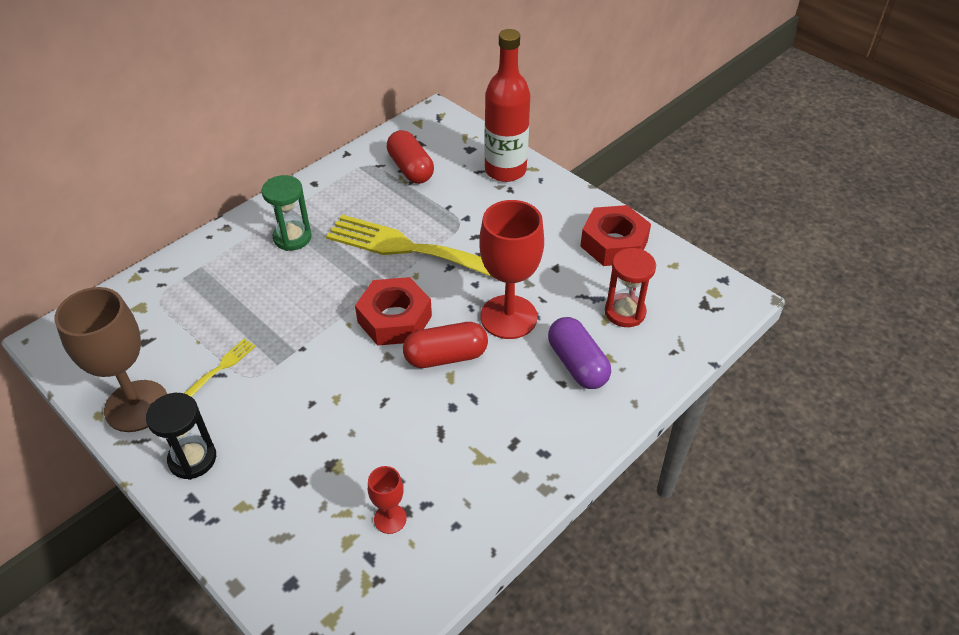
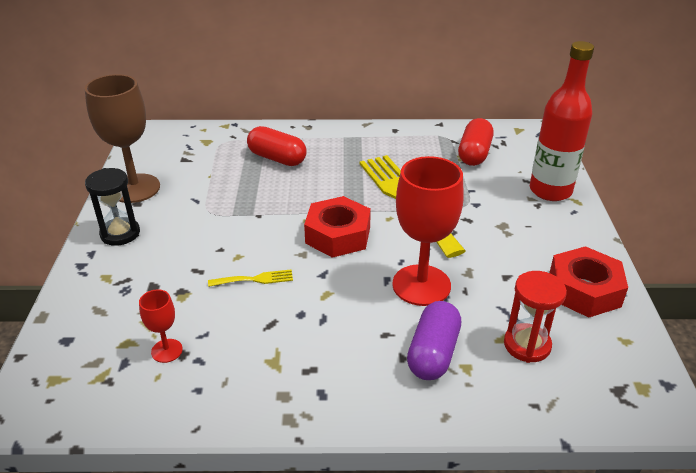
camera: 45 degrees right, 10 degrees down
(222, 366) = (202, 197): yellow fork -> yellow fork (255, 279)
(292, 237) = (339, 152): green hourglass -> none
(446, 356) = (340, 280): red capsule -> red capsule (277, 158)

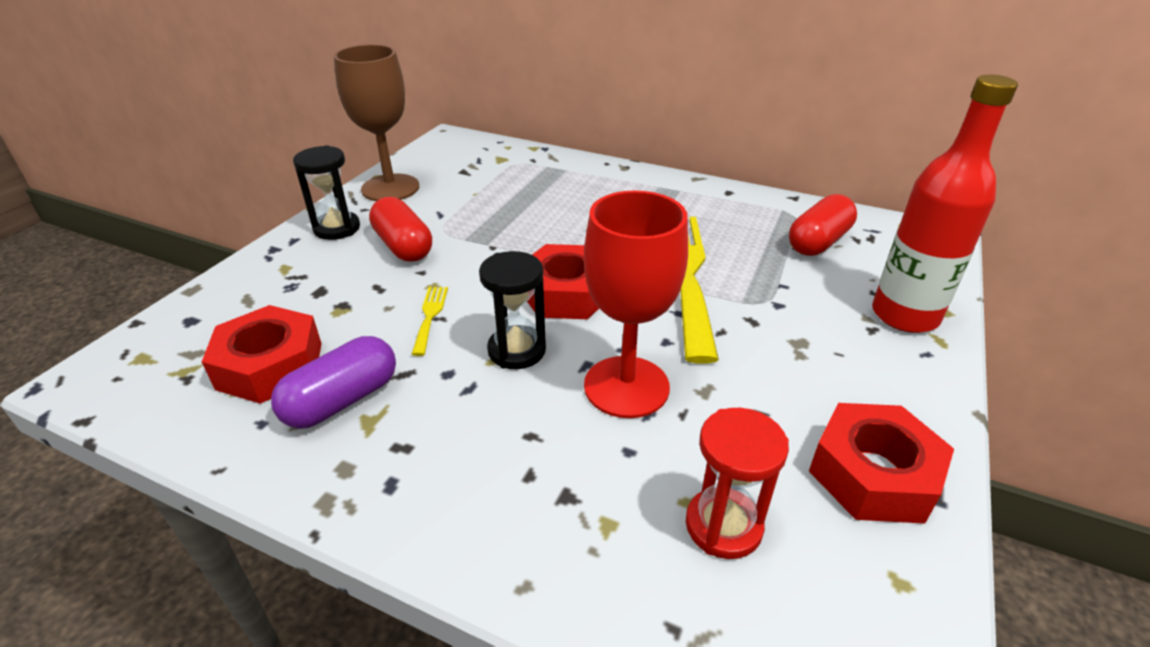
camera: 25 degrees right, 0 degrees up
(167, 351) = (270, 366): red goblet -> red nut
(255, 279) = (430, 316): yellow fork -> yellow fork turned 105 degrees counterclockwise
(277, 158) = (562, 192): red capsule -> red capsule (403, 246)
(335, 284) = (517, 350): none -> black hourglass
(433, 353) = (575, 485): purple capsule -> purple capsule (342, 400)

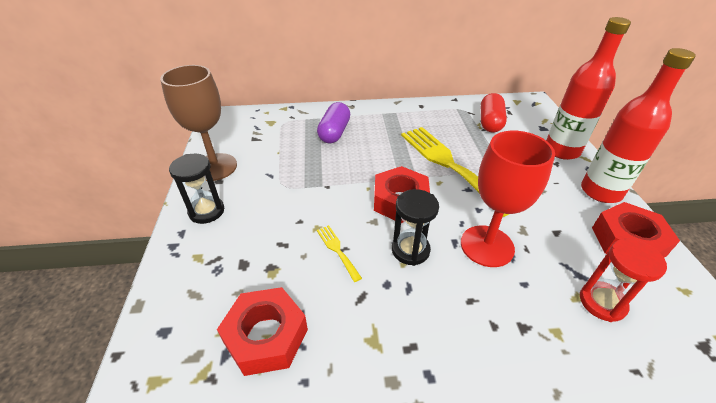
camera: 30 degrees left, 5 degrees up
(342, 400) = (342, 336): purple capsule -> purple capsule (334, 132)
(403, 246) = (269, 207): red capsule -> none
(909, 393) = (600, 191): none -> red bottle

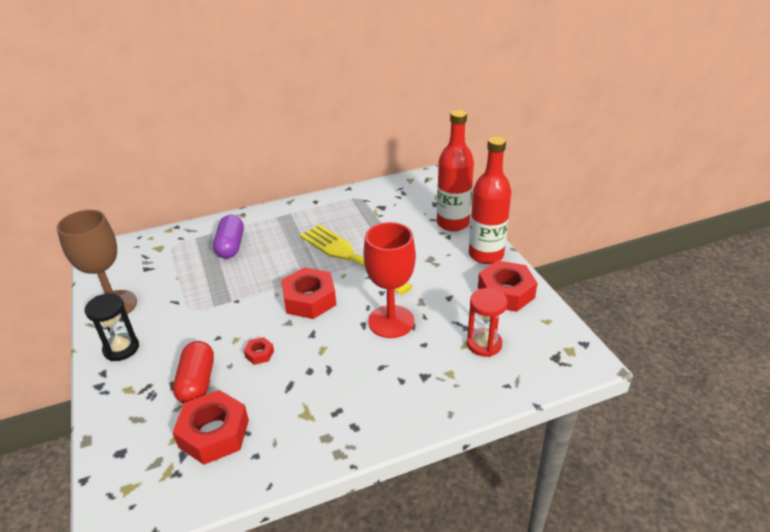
camera: 15 degrees left, 5 degrees down
(337, 250) = (259, 354): yellow fork -> red nut
(410, 250) = (325, 339): black hourglass -> none
(490, 122) = (385, 207): red capsule -> red capsule (197, 382)

